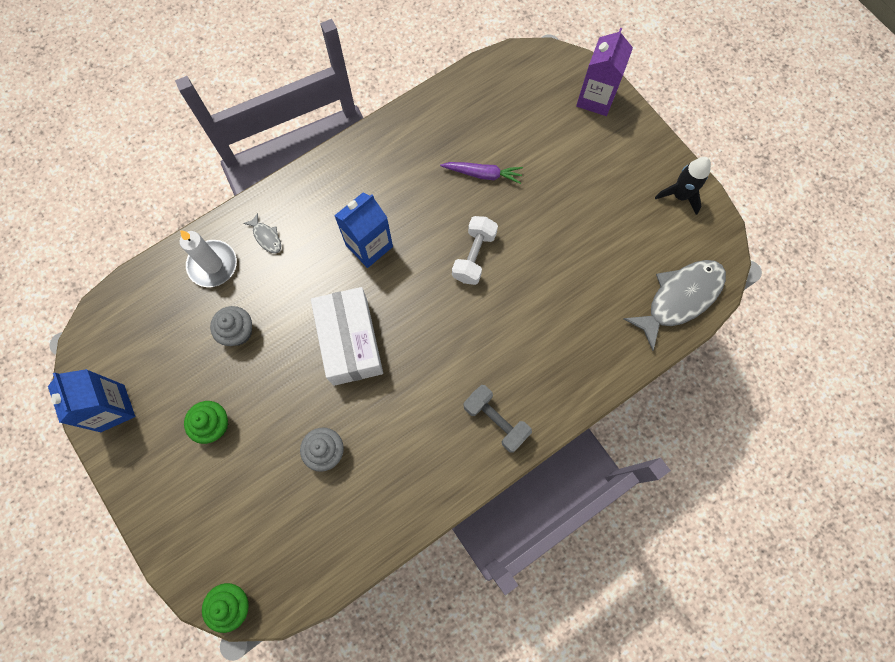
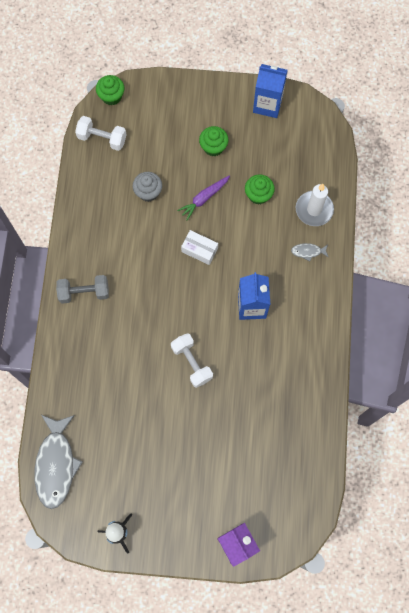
camera: 130 degrees right, 0 degrees up
(238, 332) = (258, 195): grey cupcake -> green cupcake
(299, 565) = (102, 138): none -> white dumbbell
(350, 342) = (199, 250): white box -> white box, size x0.53
(483, 174) = (243, 415): purple carrot -> purple carrot (204, 198)

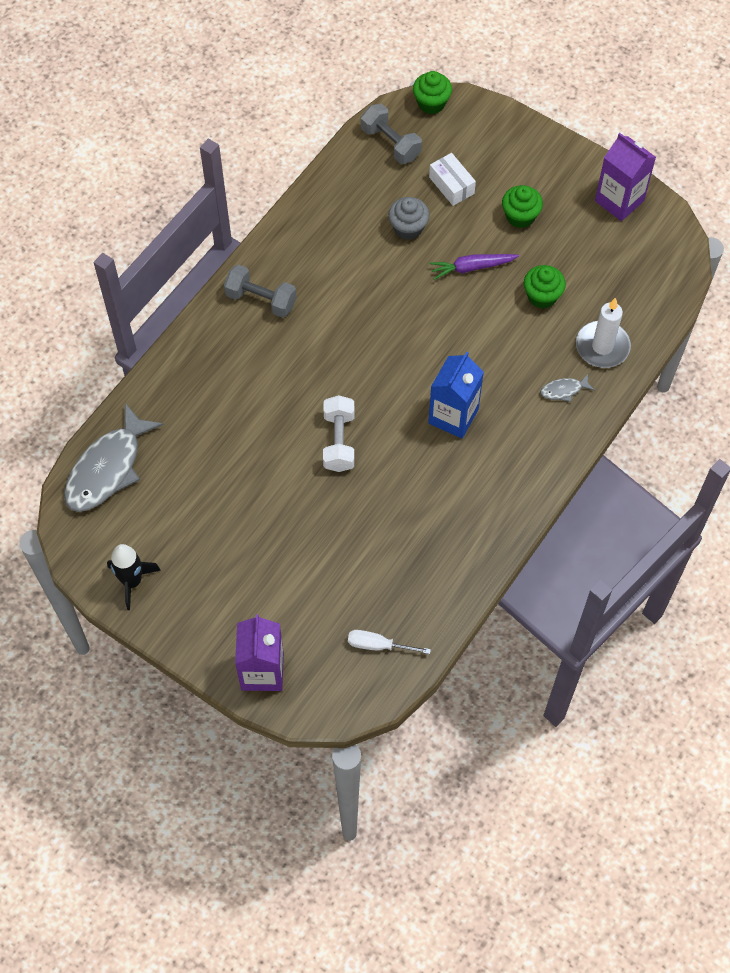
camera: 30 degrees right, 10 degrees down
(102, 138) = (390, 143): white dumbbell -> grey dumbbell
(199, 250) = (429, 322): white box -> white box (451, 185)
(267, 104) = (619, 201): blue carton -> purple carton
(296, 485) = (378, 645): none -> white screwdriver
(308, 251) = (563, 390): grey fish -> grey fish turned 45 degrees counterclockwise

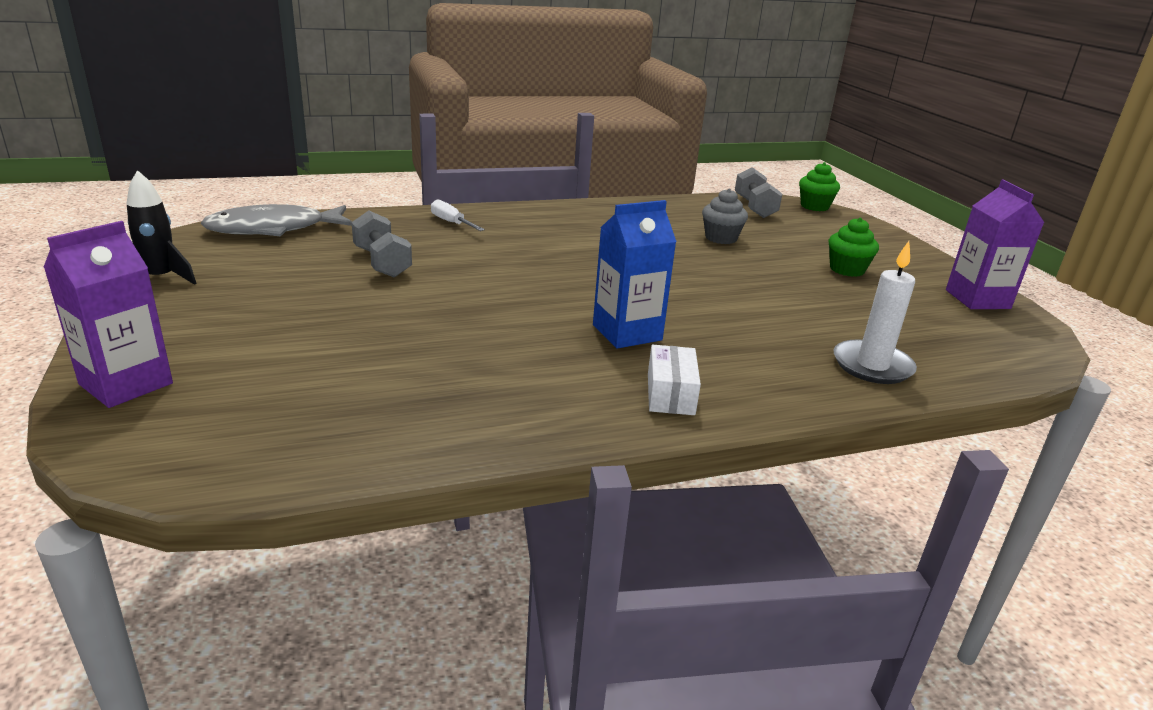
camera: 35 degrees right, 35 degrees down
(261, 300) = (538, 219): grey dumbbell -> grey dumbbell (382, 262)
(339, 441) = (484, 297): white dumbbell -> none
(378, 645) = (271, 436): white screwdriver -> white screwdriver (451, 223)
(451, 185) = (790, 237): white box -> white box (670, 394)
(472, 267) = (761, 273): purple carrot -> none
(542, 296) = (825, 312): green cupcake -> none
(563, 390) = (787, 372): grey fish -> none

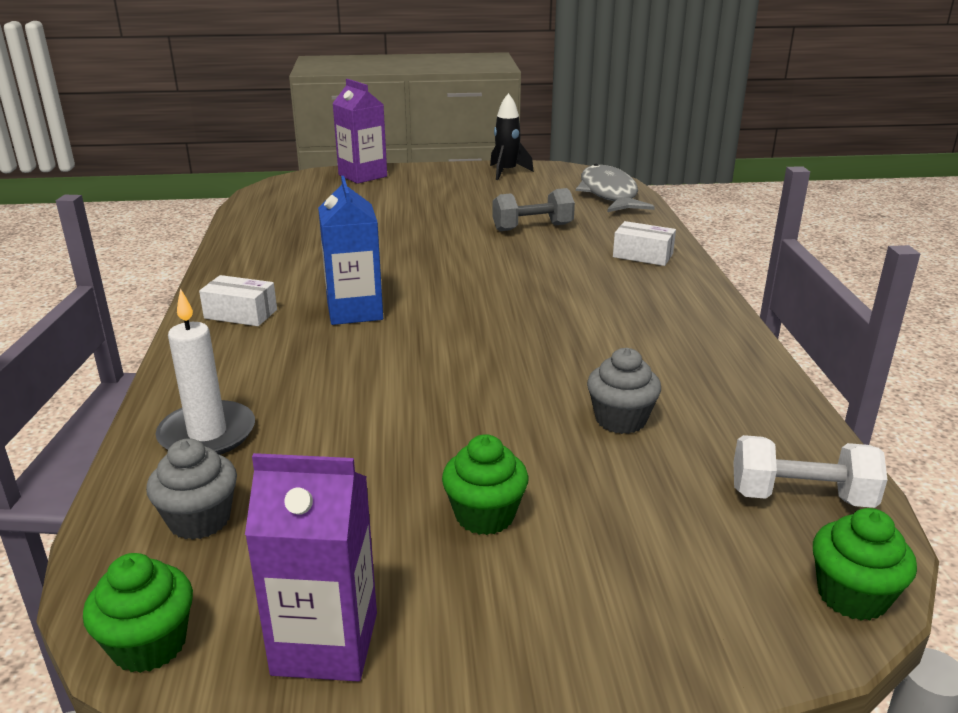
camera: 105 degrees right, 0 degrees up
(451, 223) = (643, 255): white screwdriver -> white box
(754, 207) = (801, 497): grey dumbbell -> white dumbbell
(951, 348) = (199, 520): none -> grey cupcake
(1042, 342) = (149, 644): none -> green cupcake

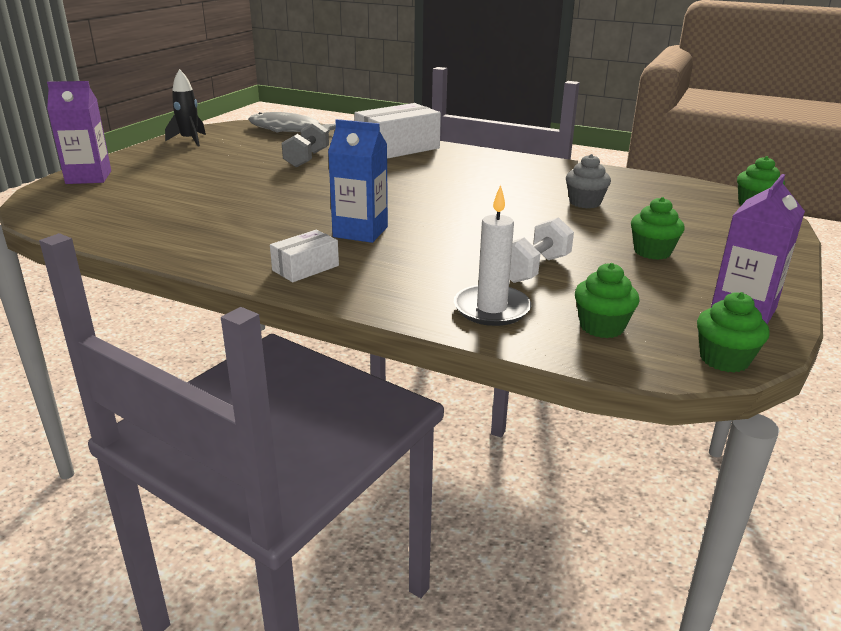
camera: 60 degrees left, 0 degrees up
(199, 520) = (601, 327): grey cupcake -> green cupcake
(643, 255) = (397, 148): white box -> white box, size x1.89
(801, 497) = (680, 191): white dumbbell -> white dumbbell (534, 269)

